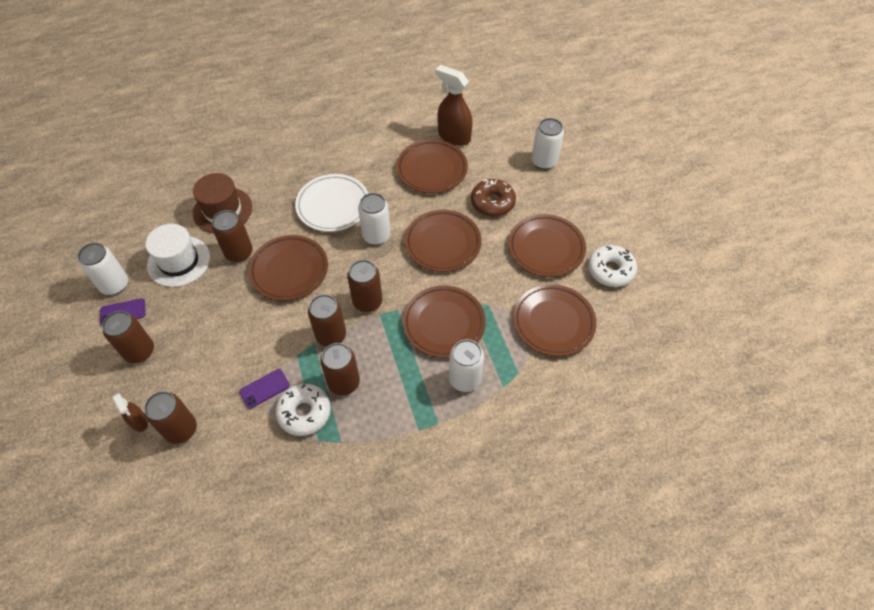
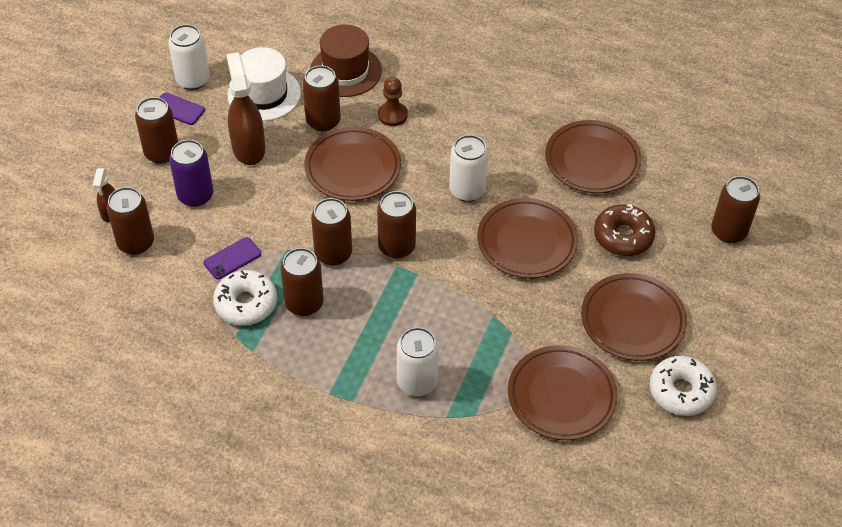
camera: 40 degrees right, 5 degrees down
(195, 364) = (195, 195): none -> purple can
(264, 388) = (232, 258): purple phone -> purple phone turned 45 degrees counterclockwise
(282, 219) = (392, 115): none -> brown pawn
(333, 206) = (453, 133): white plate -> none
(444, 324) = (449, 318): brown plate -> none
(454, 136) = (652, 141): brown spray bottle -> brown spray bottle (248, 148)
(544, 161) = (728, 231): white can -> brown can

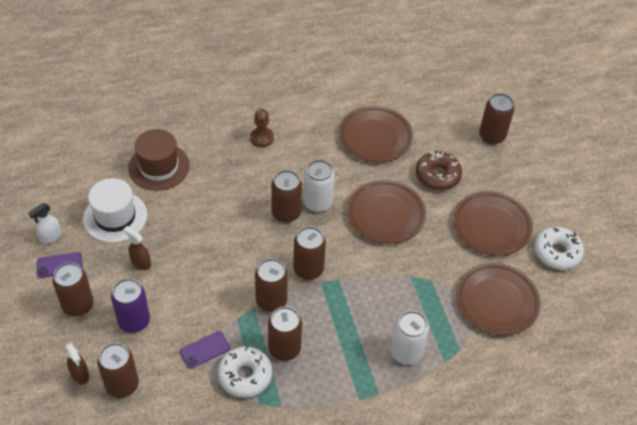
camera: 40 degrees left, 0 degrees up
(193, 80) = (50, 237): white can -> white spray bottle
(232, 258) = (205, 350): purple phone -> purple phone turned 45 degrees clockwise
(248, 148) = (140, 262): brown spray bottle -> brown spray bottle, size x0.54
(323, 121) = (176, 211): brown can -> brown can (286, 213)
(352, 168) = (228, 233): brown plate -> none
(392, 115) = (221, 179): brown pawn -> brown pawn (262, 138)

